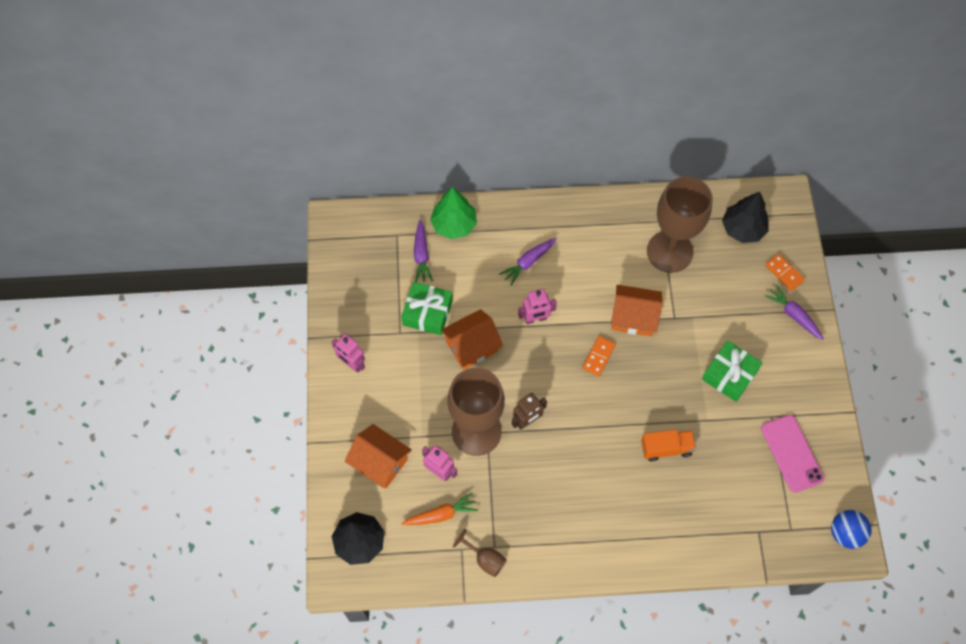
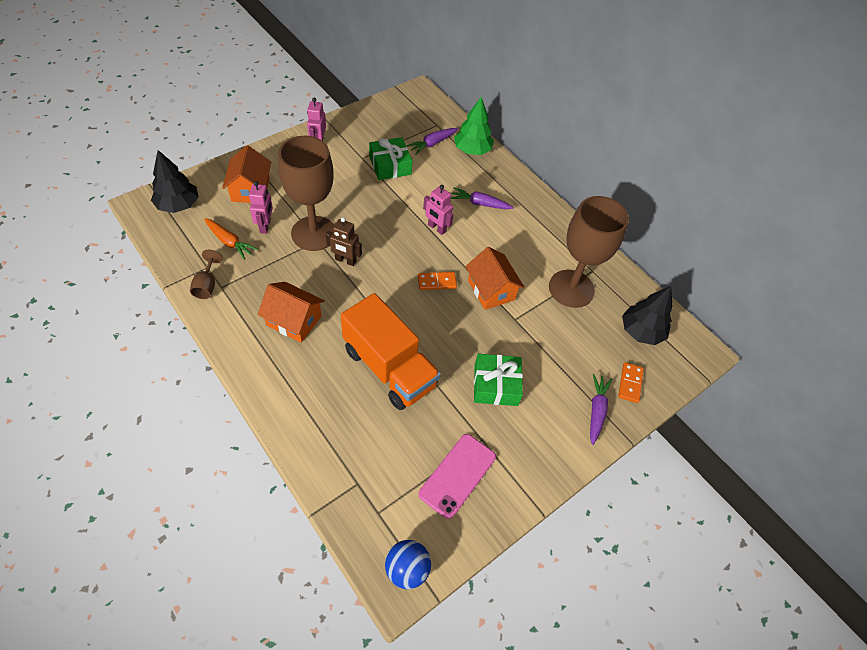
camera: 50 degrees right, 10 degrees down
(471, 346) = (383, 201): orange house -> orange house (294, 321)
(666, 448) = (389, 368): orange truck -> orange truck, size x1.98

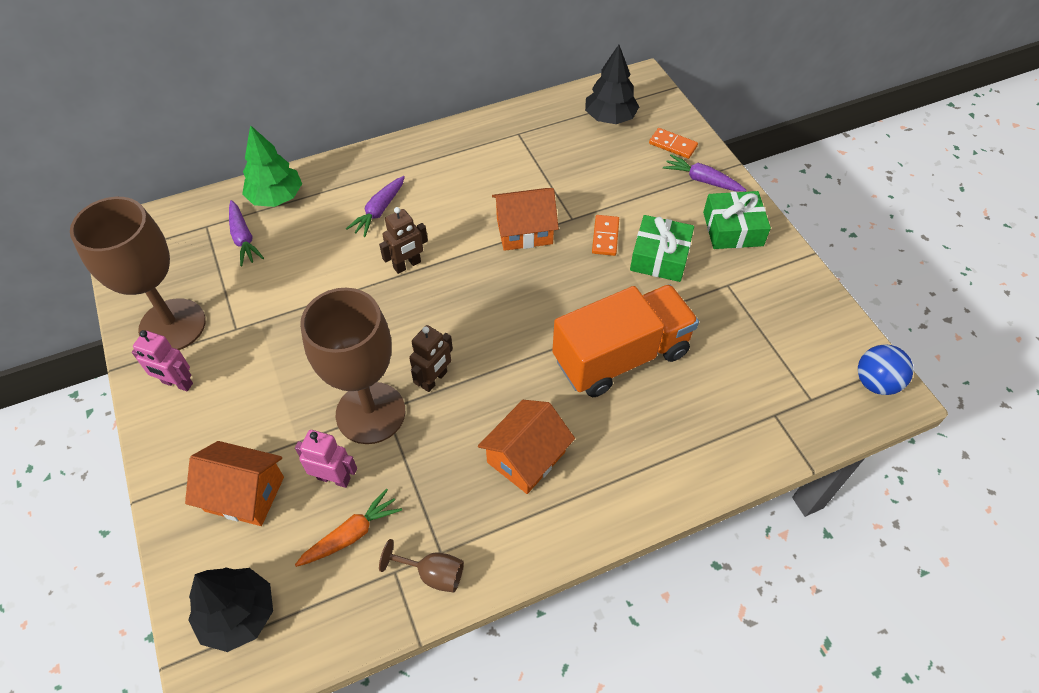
camera: 70 degrees left, 0 degrees up
(390, 165) = (267, 296): green gift -> green gift (733, 229)
(436, 228) = (407, 265): pink robot -> brown robot
(437, 282) = (498, 282): orange domino -> orange domino (605, 237)
(457, 475) = (769, 316): pink phone -> none
(571, 288) = (540, 158): brown goblet -> brown goblet (172, 325)

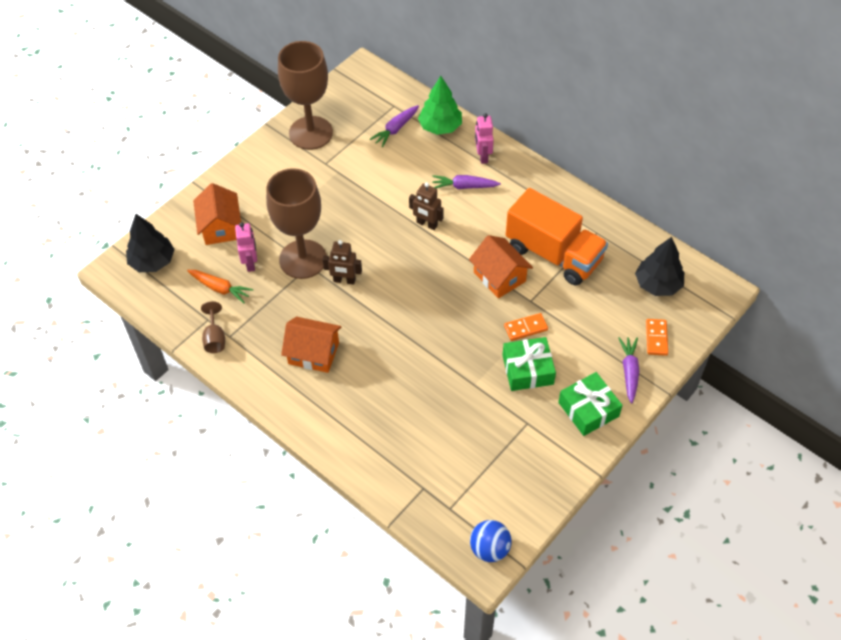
camera: 65 degrees right, 0 degrees up
(177, 383) = (273, 158): pink robot -> pink robot (482, 156)
(621, 356) = (421, 377): orange truck -> orange truck (553, 254)

